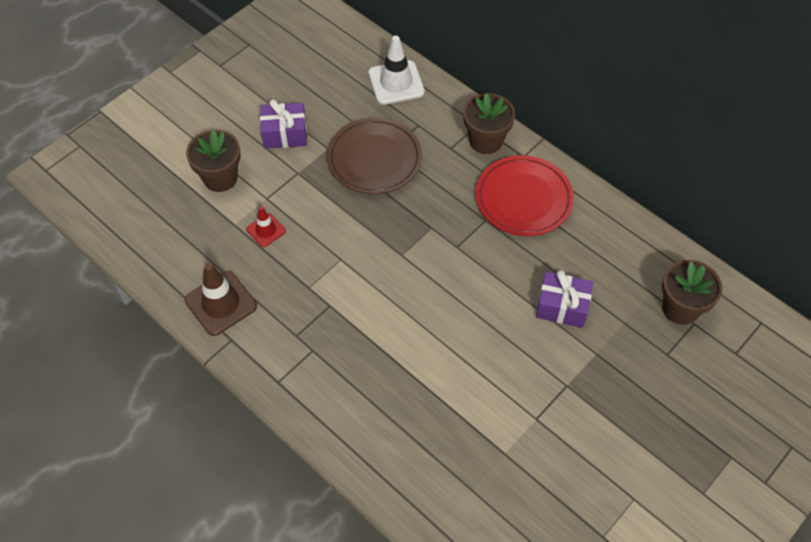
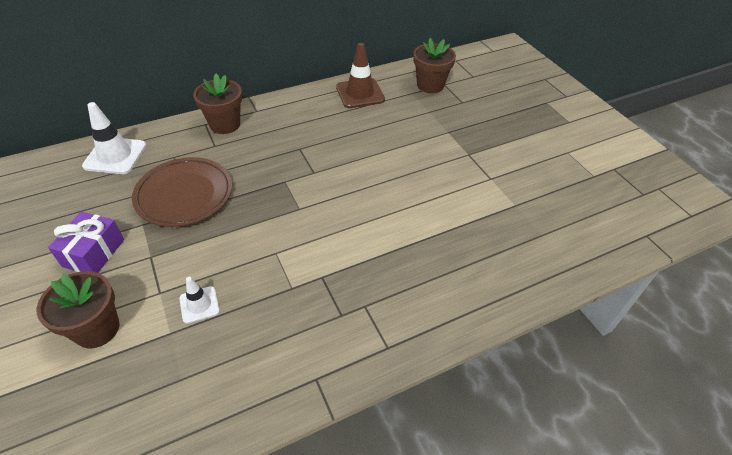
camera: 70 degrees left, 10 degrees down
(221, 303) = (264, 376): brown traffic cone -> brown traffic cone (360, 93)
(266, 230) = (199, 305): red traffic cone -> white traffic cone
(523, 199) = (295, 123): red plate -> none
(562, 307) = (402, 135): purple gift -> none

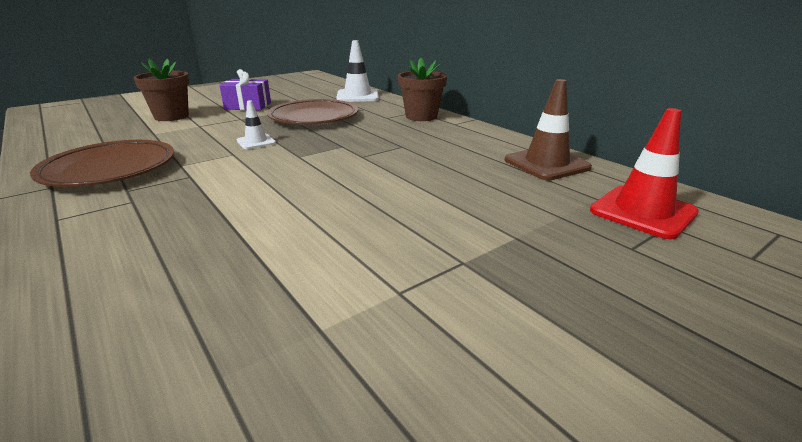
camera: 80 degrees right, 20 degrees down
(199, 305) = (178, 137): white traffic cone -> white traffic cone (256, 142)
(284, 342) = (110, 169): none -> brown plate
(430, 85) = (643, 212): brown flower pot -> red traffic cone

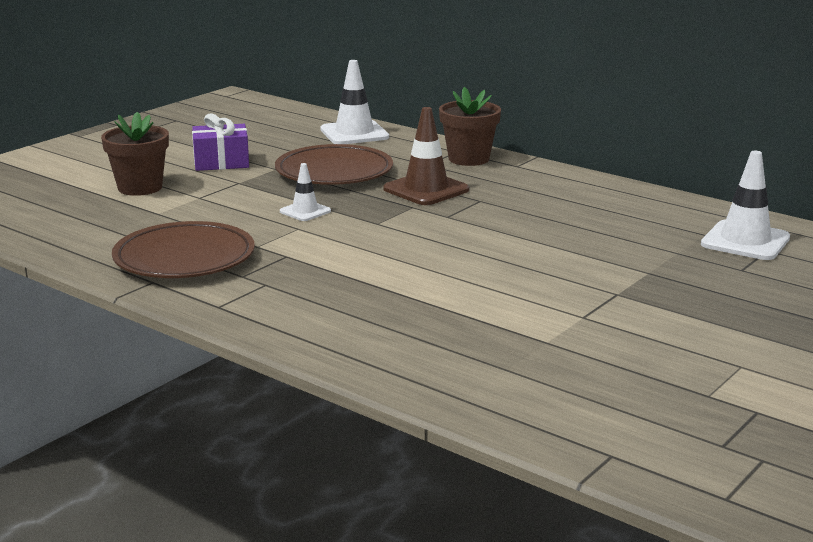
camera: 15 degrees left, 5 degrees down
(546, 164) = (645, 205): brown traffic cone -> brown traffic cone (426, 189)
(643, 212) = (745, 241): red traffic cone -> white traffic cone

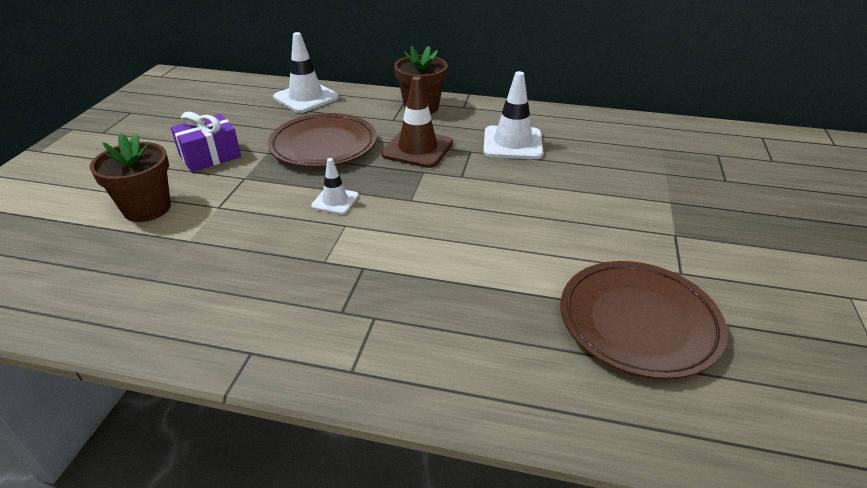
camera: 25 degrees left, 15 degrees up
(184, 258) = (262, 303): brown plate -> brown plate (638, 323)
(745, 241) = (695, 149): white traffic cone -> white traffic cone (512, 143)

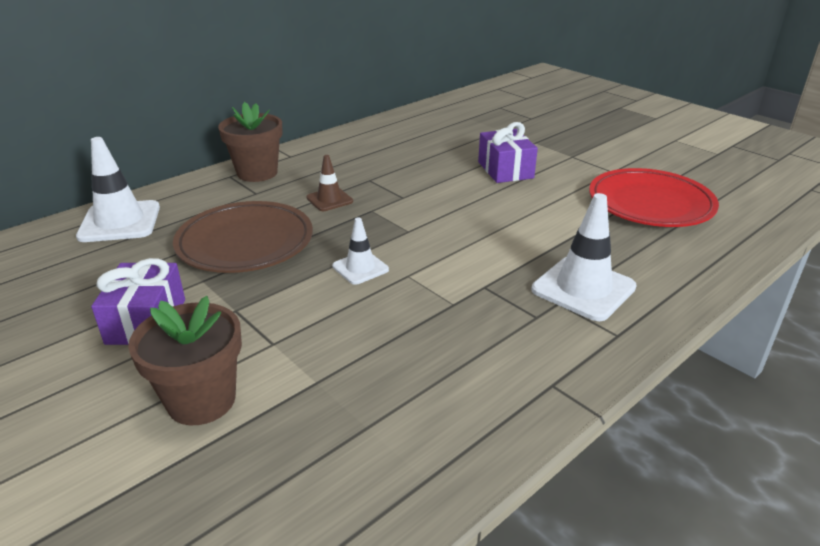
camera: 55 degrees left, 5 degrees down
(417, 149) = (329, 200): brown traffic cone -> brown traffic cone, size x0.57
(512, 143) = (384, 160): white traffic cone -> white traffic cone (583, 288)
(582, 206) = (505, 170): none -> purple gift
(638, 323) = (650, 204): brown plate -> red plate

